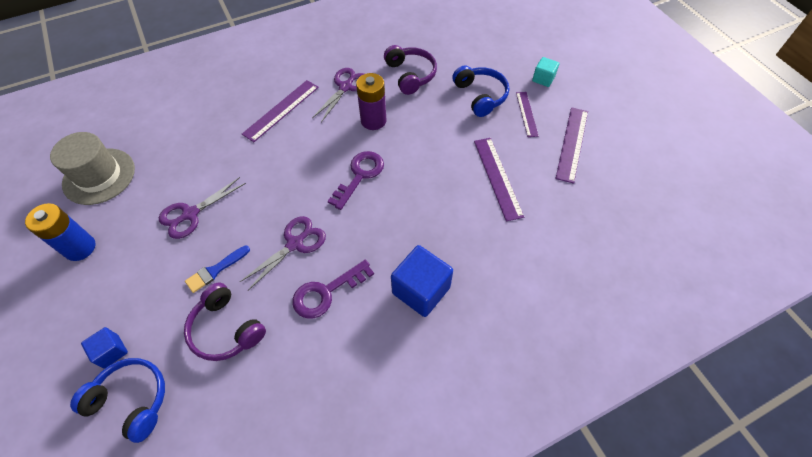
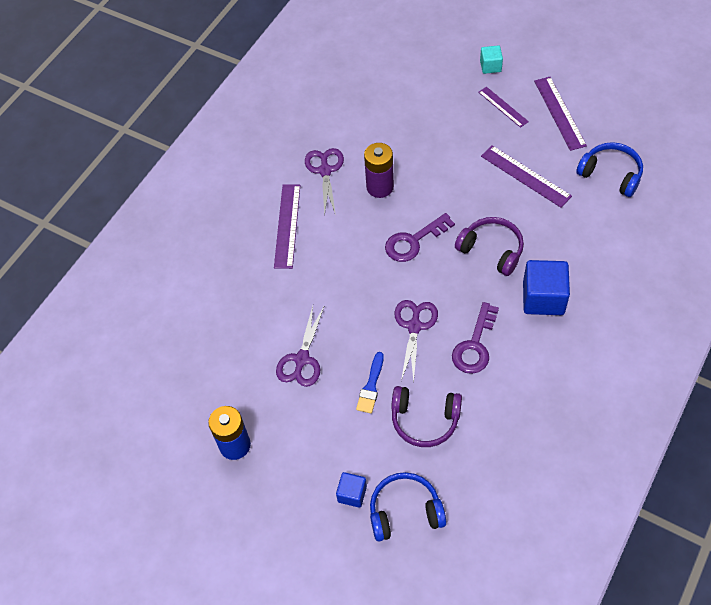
camera: 30 degrees left, 0 degrees up
(99, 176) = (181, 382): grey hat -> none
(359, 176) = (414, 241): purple key -> purple key turned 120 degrees counterclockwise
(410, 75) = (373, 126): purple headphones -> purple headphones (492, 250)
(480, 96) = (451, 112): blue headphones -> blue headphones (611, 174)

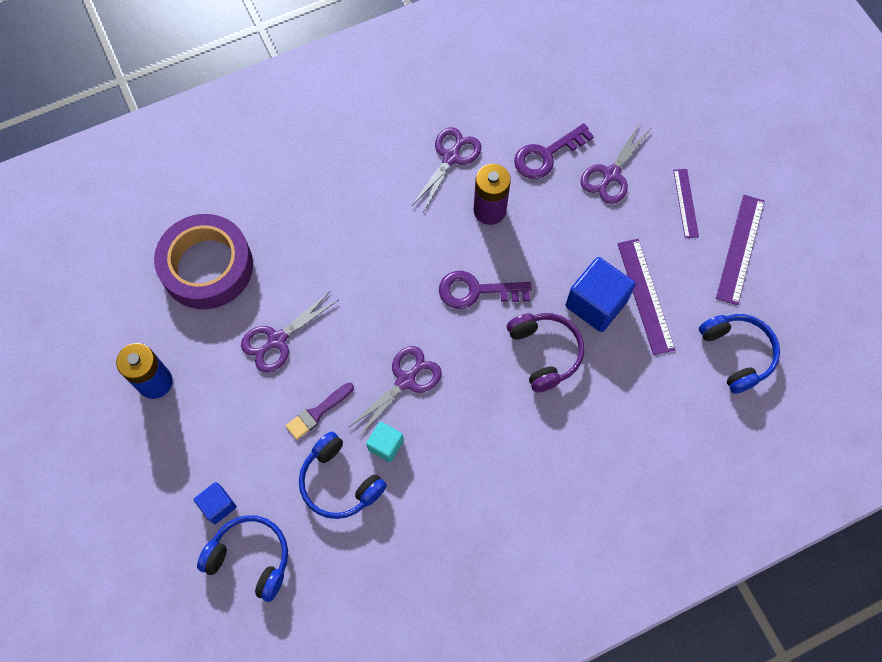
camera: 30 degrees right, 10 degrees up
(208, 345) = (207, 267): none -> purple tape
(287, 225) = (370, 192): purple ruler -> none
(371, 386) = (318, 412): blue brush -> purple brush
(425, 420) = (339, 482): purple headphones -> blue headphones
(441, 118) = (610, 175): none -> purple scissors
(475, 345) = (447, 440): purple key -> purple key (546, 155)
(490, 66) = (710, 148): turquoise cube -> turquoise cube (385, 445)
(543, 298) = (554, 440): blue cube -> blue cube (596, 304)

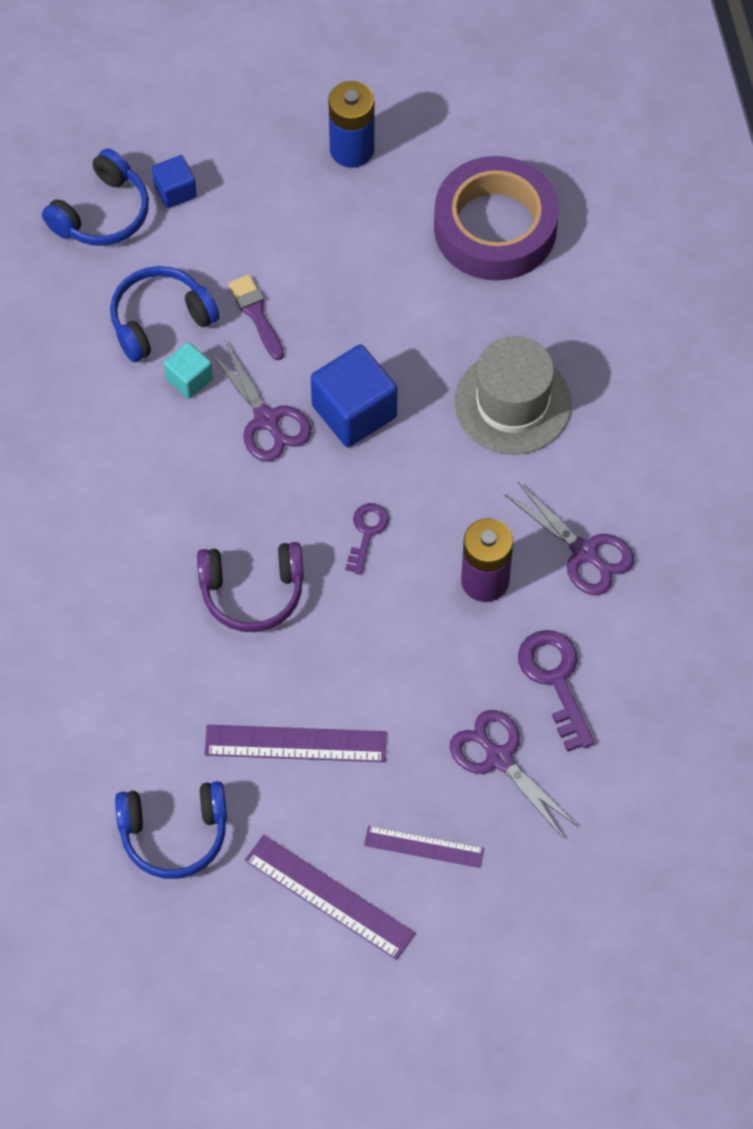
camera: 105 degrees right, 5 degrees down
(277, 340) = (367, 287): purple scissors -> none
(350, 224) = (512, 403): none -> grey hat
(476, 291) = (367, 533): purple key -> purple key, size x0.62
(596, 304) = (303, 676): blue cube -> blue cube (354, 411)

